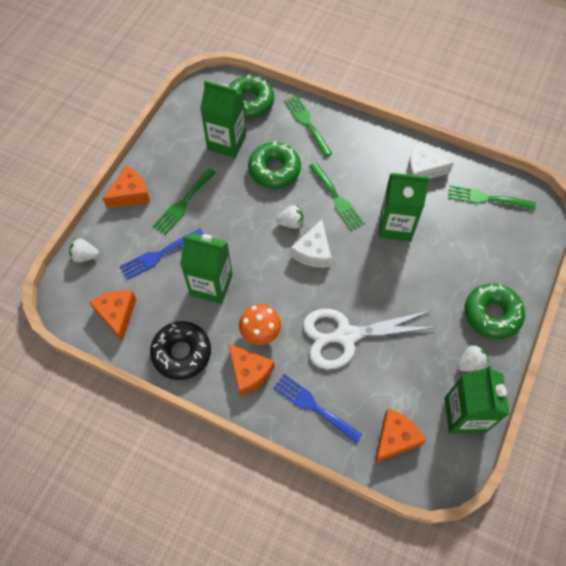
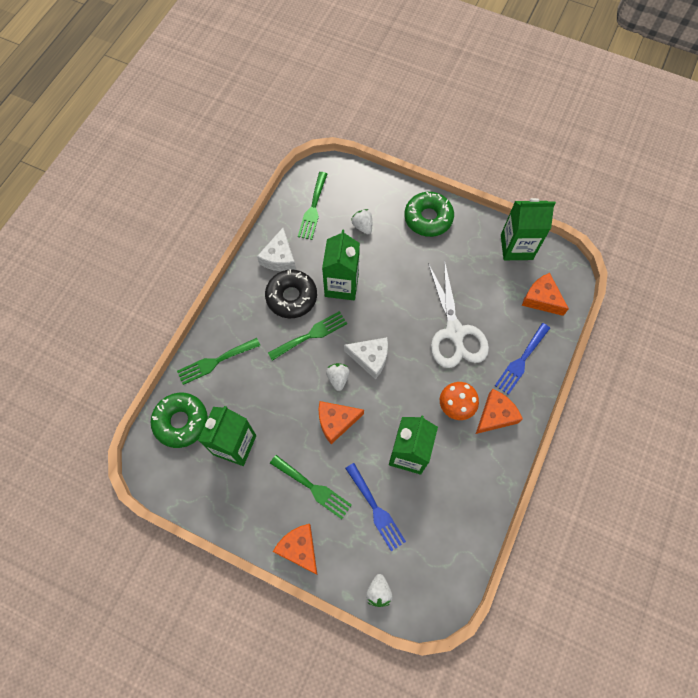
camera: 90 degrees left, 5 degrees up
(117, 314) = (445, 547): orange cheese -> orange cheese (336, 422)
(181, 353) = (481, 478): black donut -> black donut (291, 297)
(274, 170) = (274, 394): green donut -> none
(470, 363) = (472, 239): white strawberry -> white strawberry (362, 226)

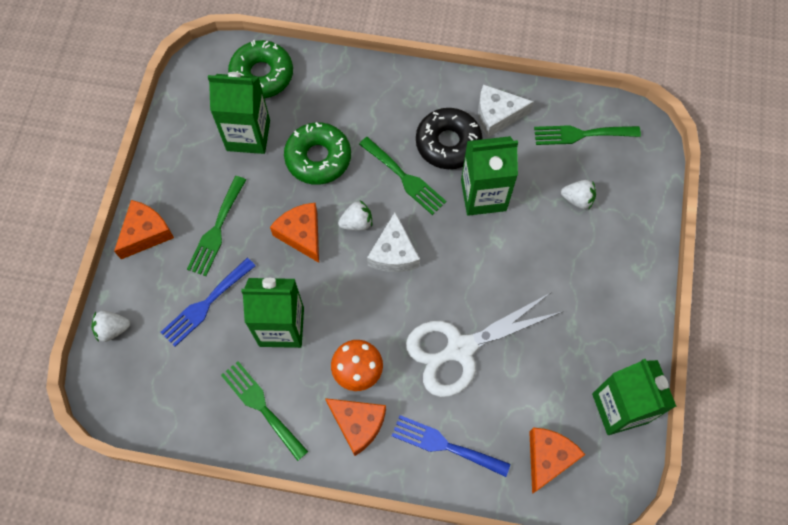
camera: 75 degrees right, 0 degrees up
(215, 362) = (341, 87): green fork -> green fork (261, 406)
(362, 226) = (577, 199): white strawberry -> white strawberry turned 60 degrees clockwise
(428, 218) = (621, 278): green donut -> green donut (318, 158)

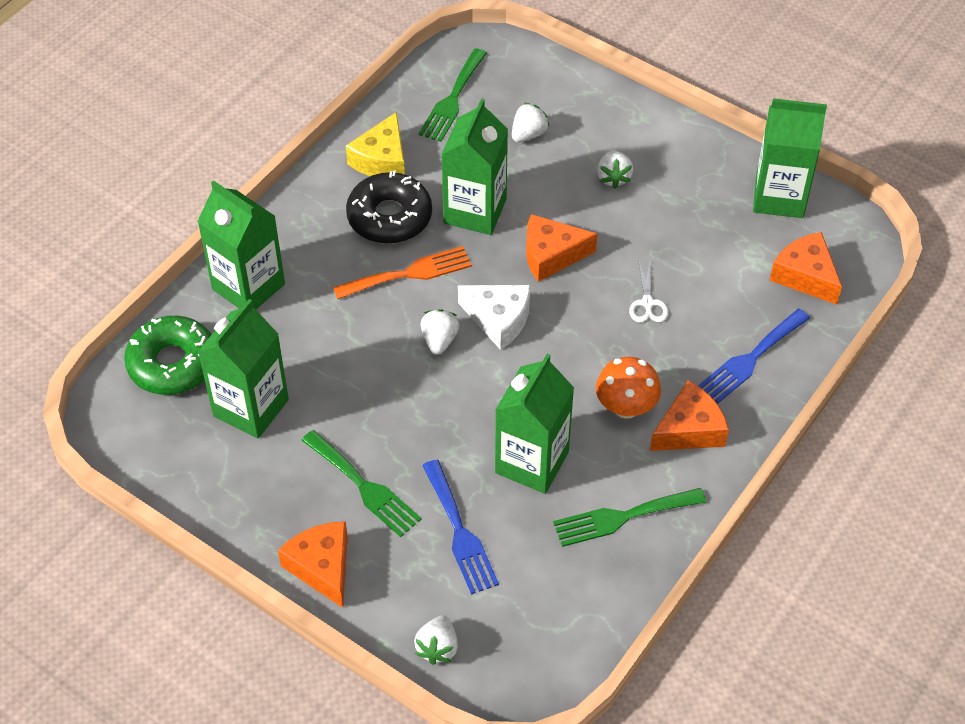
camera: 65 degrees left, 15 degrees down
(301, 234) = (422, 400): orange cheese -> orange cheese (551, 255)
(318, 158) = (330, 347): green donut -> none
(344, 87) = (248, 287): none -> green carton
(404, 178) = (409, 273): green fork -> orange fork
(460, 349) = (647, 303): white scissors -> white scissors, size x0.41
(497, 115) = (382, 160): white cheese -> yellow cheese
(568, 276) = (613, 178): none -> white strawberry

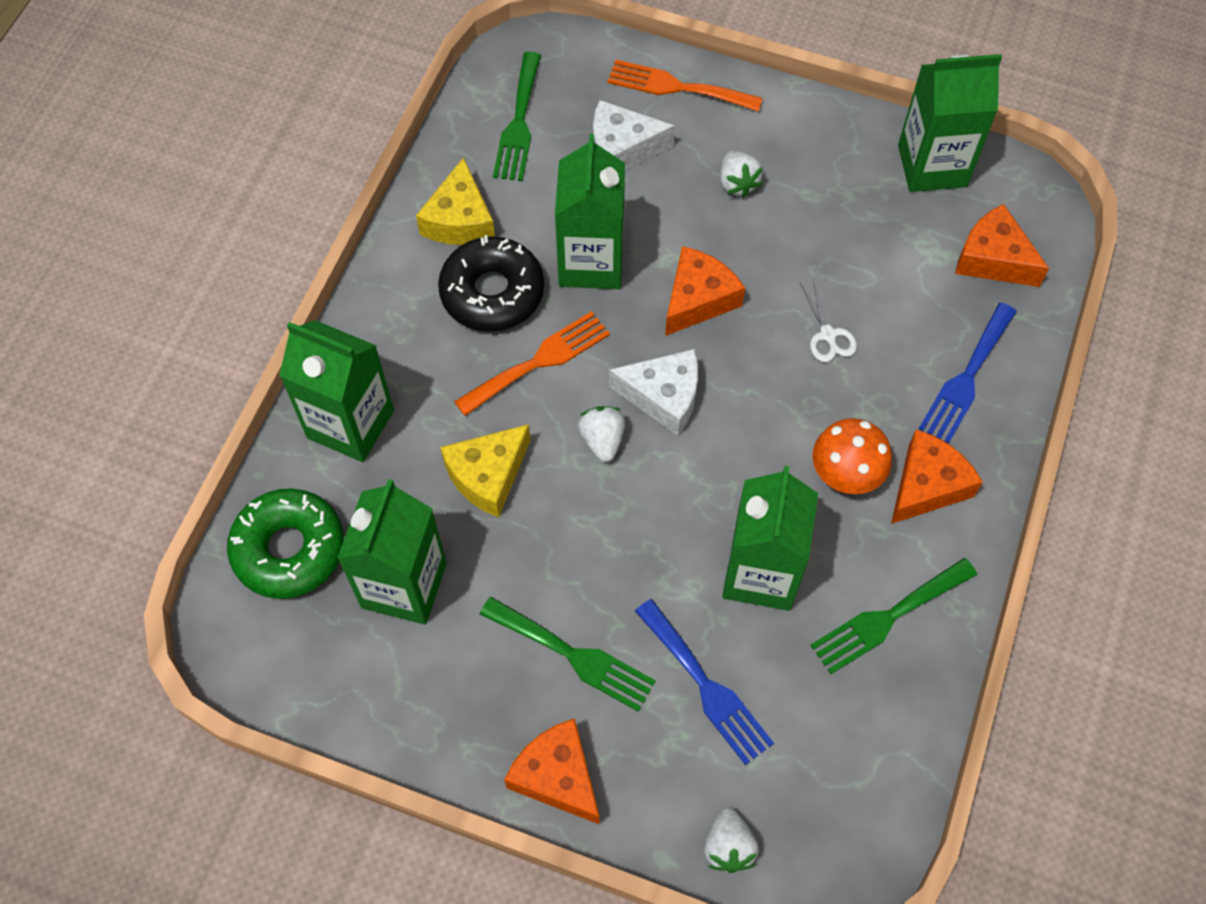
camera: 15 degrees left, 10 degrees up
(341, 346) = (488, 476): none -> yellow cheese
(528, 134) = (622, 149): white strawberry -> white cheese
(551, 255) = (698, 299): orange cheese -> orange cheese turned 150 degrees clockwise
(589, 98) = (677, 87): none -> orange fork

